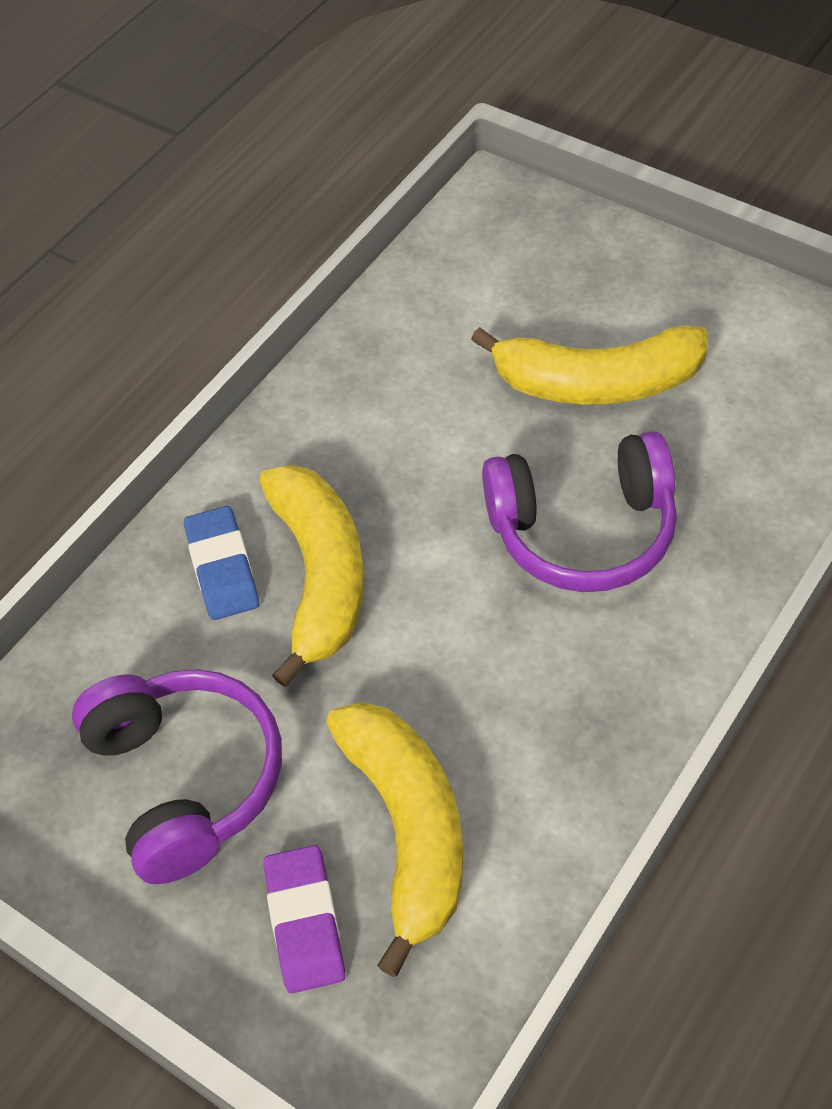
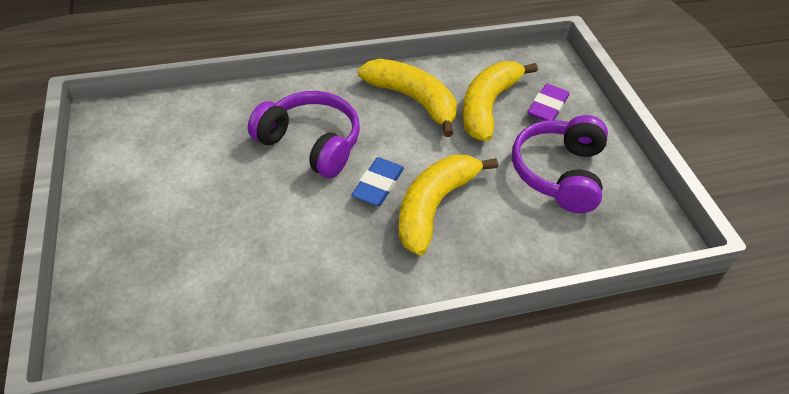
camera: 145 degrees left, 5 degrees down
(222, 568) = (474, 243): blue eraser -> blue eraser (378, 185)
(597, 382) = (217, 193): yellow banana -> yellow banana (413, 100)

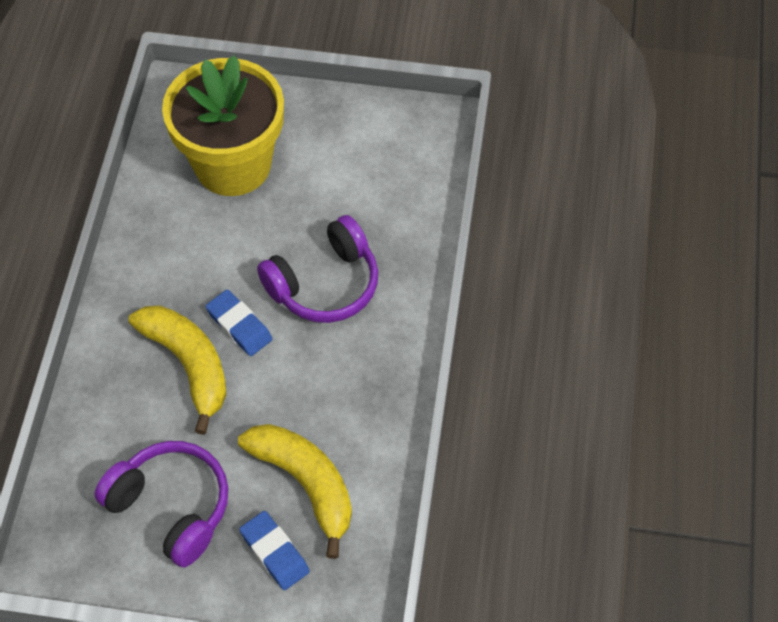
camera: 115 degrees right, 10 degrees up
(195, 251) = (233, 165): none -> yellow flower pot
(413, 100) = (350, 406): yellow banana -> none
(547, 107) = (274, 552): purple eraser -> blue eraser

